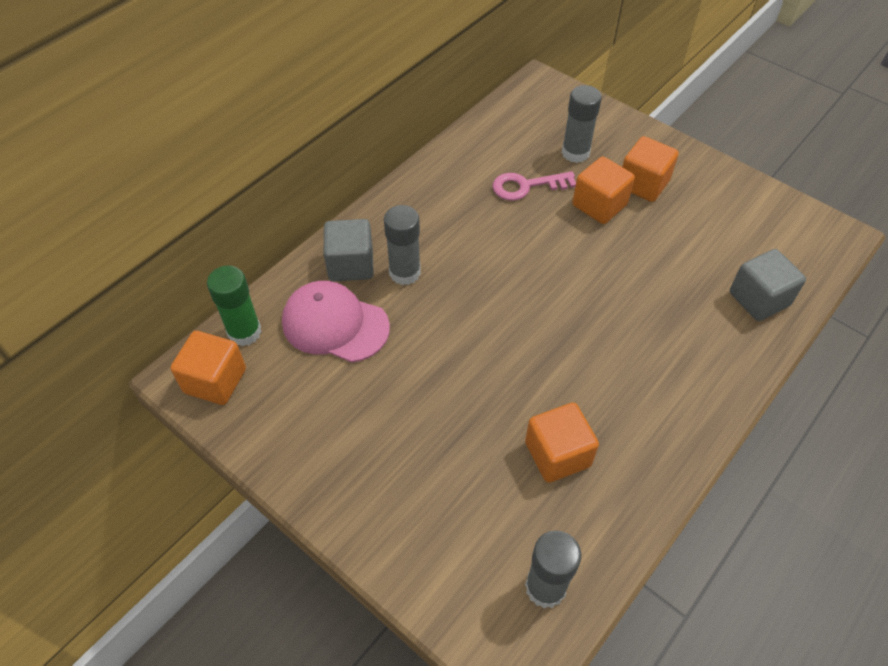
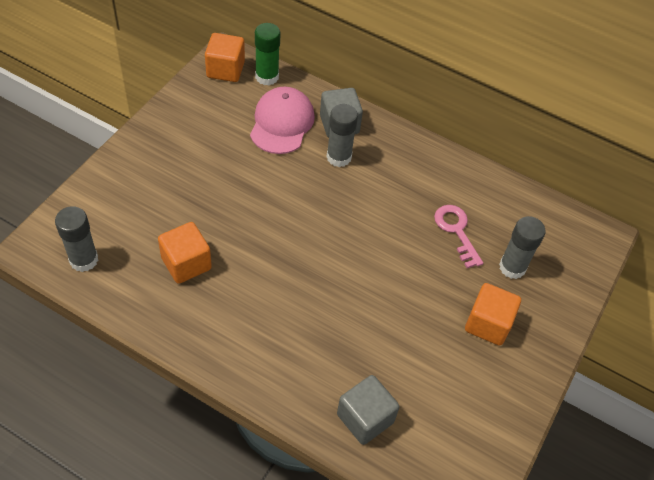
camera: 75 degrees right, 0 degrees up
(599, 205) = (449, 287): orange cube -> none

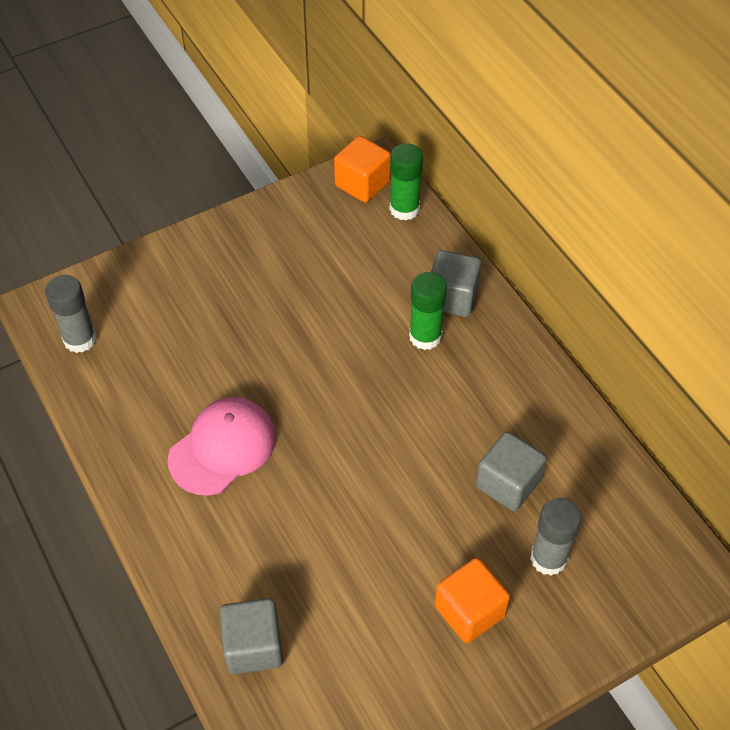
camera: 35 degrees right, 0 degrees up
(186, 263) = (178, 388): orange cube -> none
(282, 123) = (385, 270): pink cap -> pink cap (222, 448)
(339, 157) = (425, 336): grey glue stick -> green glue stick
(456, 231) = (508, 484): pink key -> grey cube

